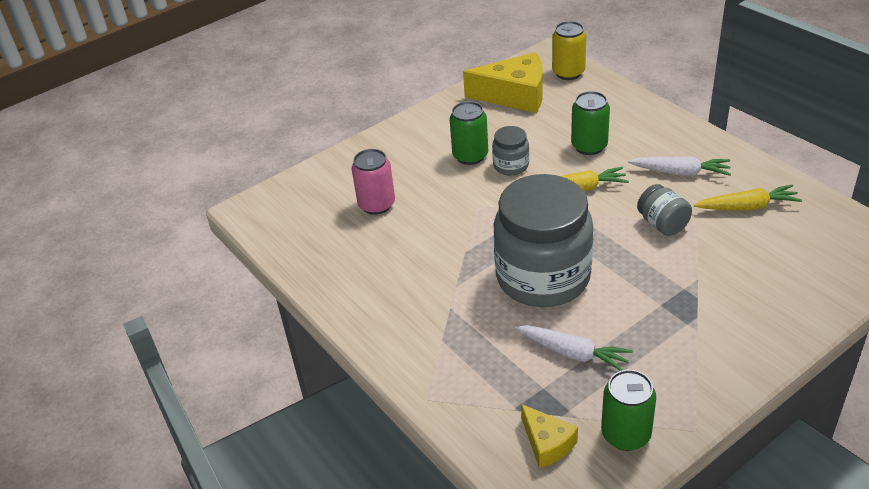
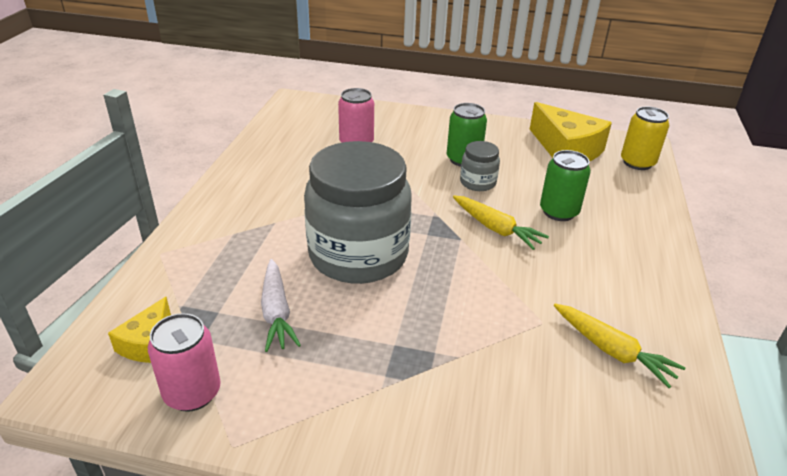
camera: 45 degrees right, 5 degrees down
(626, 434) = (192, 393): green can -> pink can
(662, 224) = (510, 299): grey jar -> none
(680, 172) = (600, 281): white carrot -> none

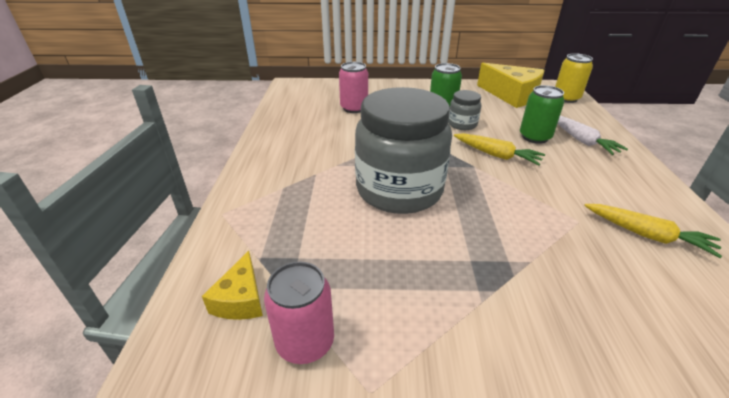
camera: 10 degrees left, 0 degrees up
(276, 312) = (352, 249): white carrot -> white carrot (581, 140)

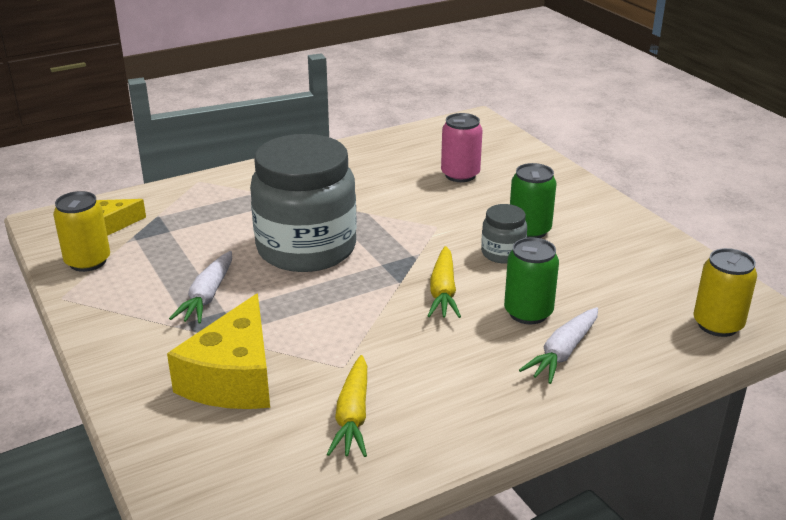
camera: 60 degrees right, 5 degrees down
(305, 342) = (88, 261): pink can -> yellow can
(440, 264) = (207, 296): none -> white carrot
(511, 95) = (658, 274): yellow cheese -> yellow cheese (233, 377)

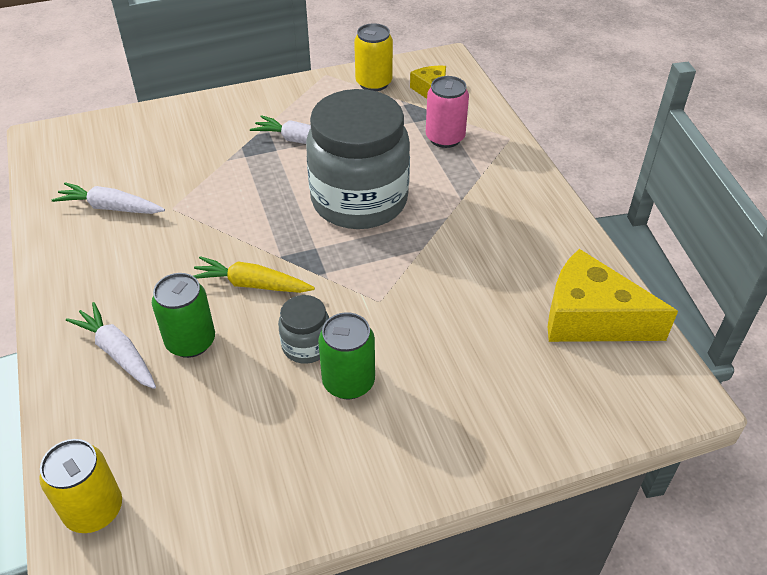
camera: 100 degrees right, 15 degrees up
(233, 377) = (187, 152): yellow cheese -> yellow cheese (591, 318)
(353, 416) = (110, 207): yellow carrot -> white carrot
(460, 175) = (502, 343): pink can -> pink can (445, 138)

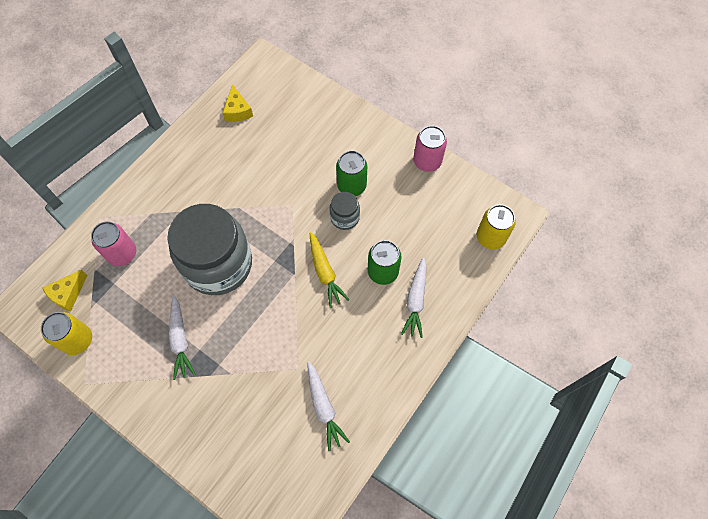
camera: 125 degrees left, 20 degrees up
(301, 513) = (427, 161): none -> pink can
(591, 318) = (237, 110): yellow cheese -> yellow cheese, size x0.54

